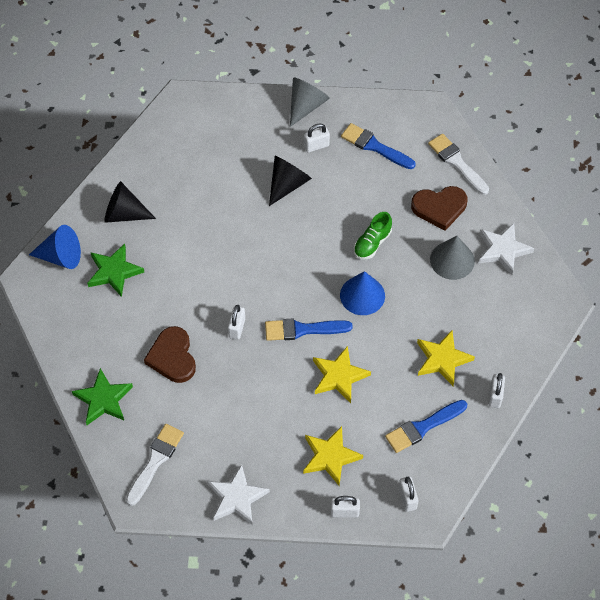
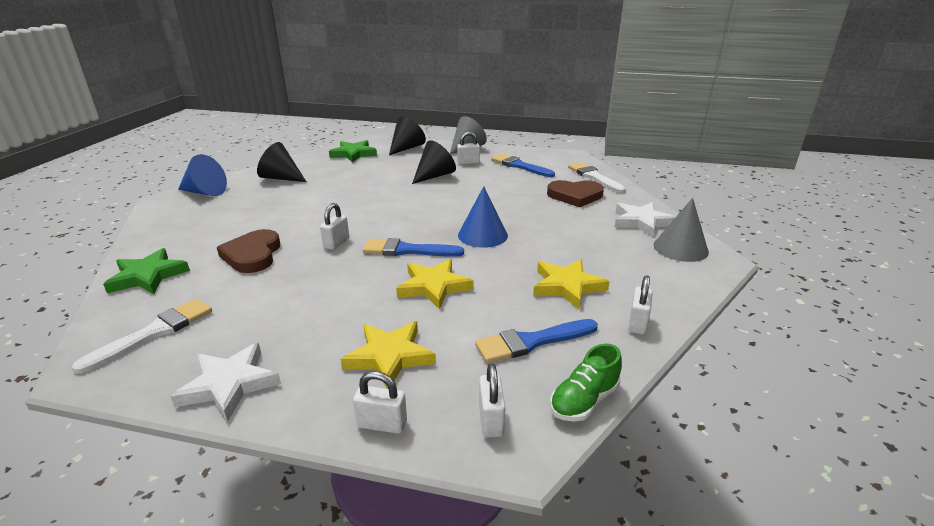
camera: 10 degrees right, 30 degrees down
(114, 272) = (243, 203): green star -> green star (353, 154)
(235, 116) = (406, 148): none -> black cone
(372, 243) = (503, 208): green shoe -> green shoe (584, 401)
(452, 260) = (585, 223): grey cone -> grey cone (680, 248)

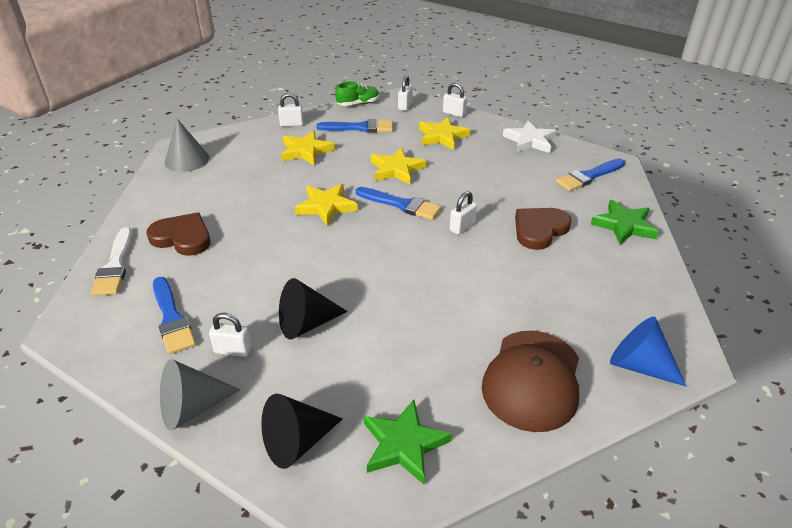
camera: 160 degrees left, 10 degrees up
(154, 333) = (588, 176): white brush -> blue brush
(252, 255) = (539, 230): brown heart -> brown heart turned 150 degrees counterclockwise
(281, 178) = (532, 380): black cone -> brown cap
(482, 235) = (326, 206): blue cone -> yellow star
(637, 323) = (291, 124): white padlock -> white padlock turned 45 degrees clockwise
(641, 222) = (173, 189): white star -> none

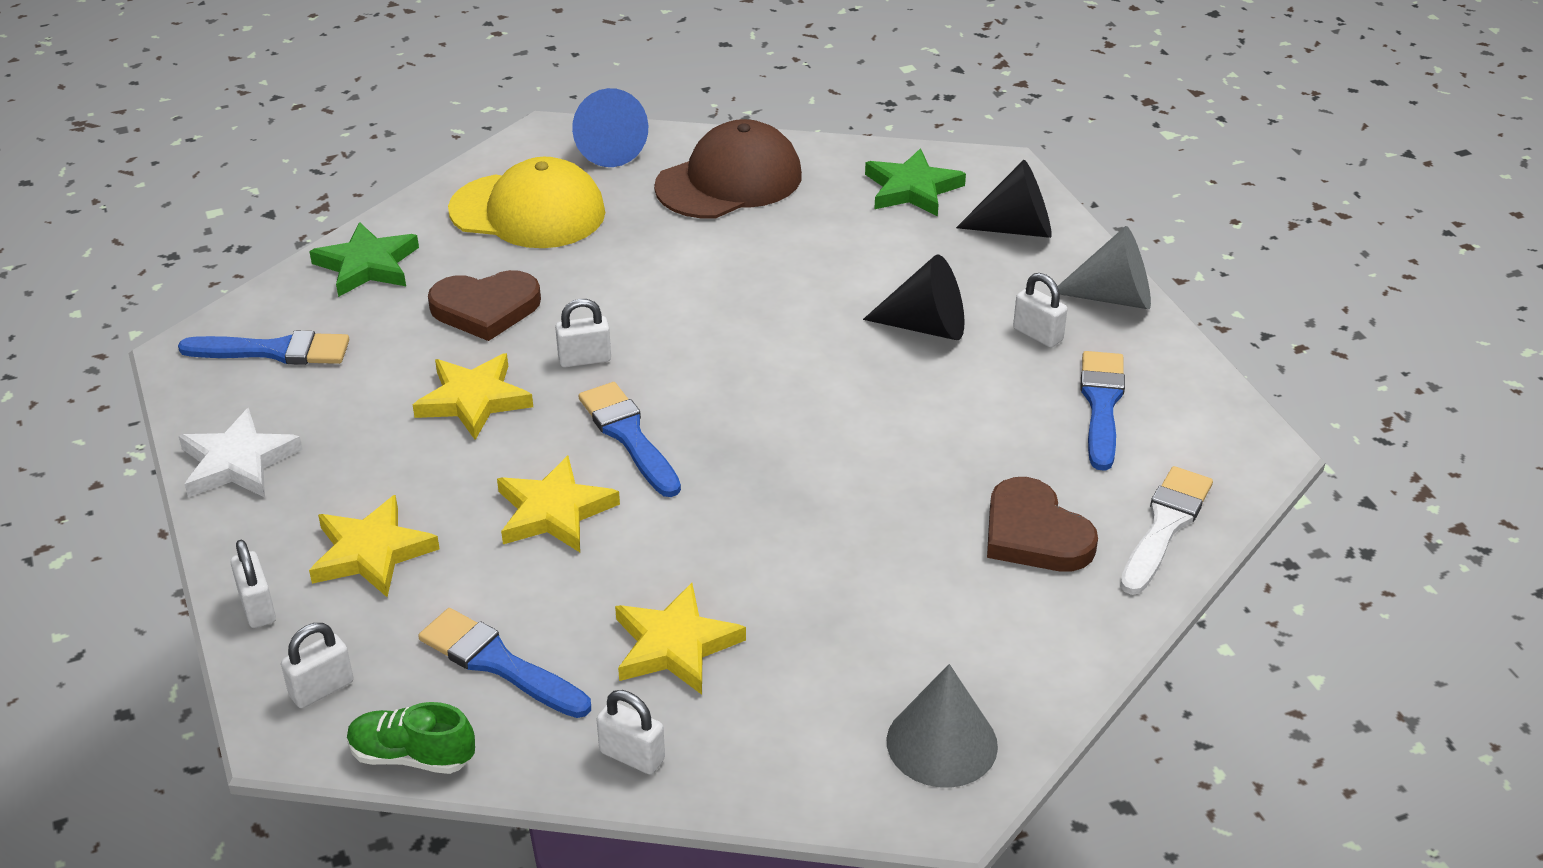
camera: 145 degrees left, 0 degrees up
(326, 206) = (753, 488): yellow star -> yellow star (473, 400)
(606, 292) = (528, 211): none -> yellow cap

